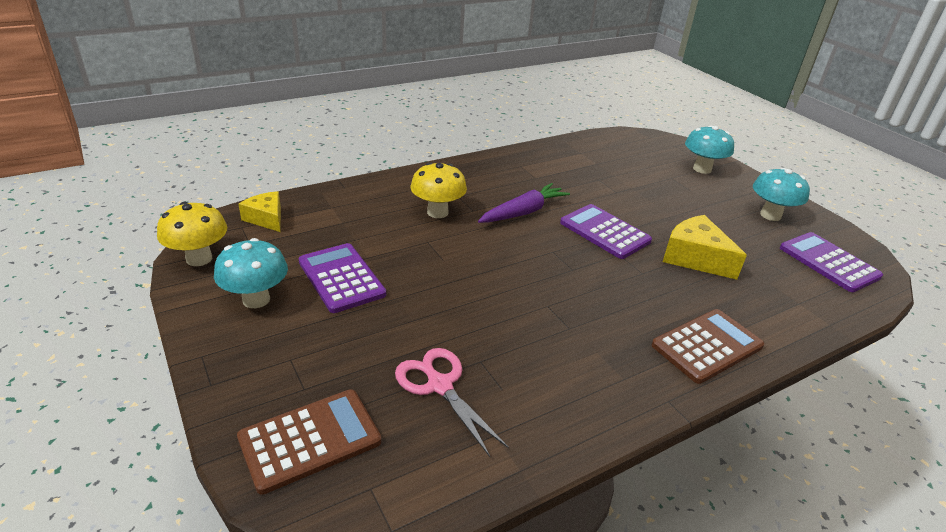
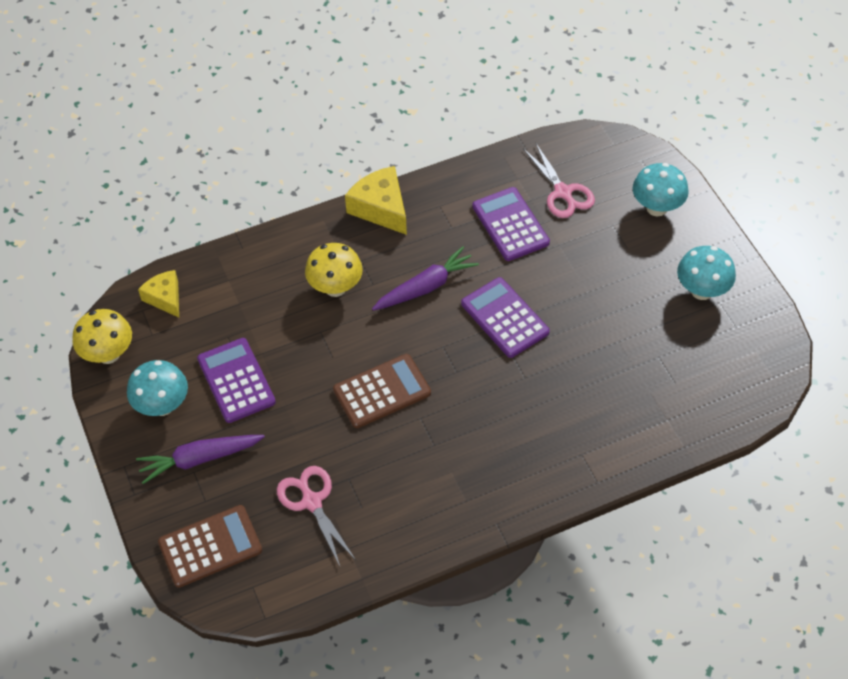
camera: 10 degrees right, 20 degrees up
(298, 347) = (199, 459): none -> purple carrot
(621, 160) = (562, 192): none -> pink scissors
(695, 258) = (587, 357): yellow cheese -> yellow cheese (380, 208)
(707, 346) = (553, 468): brown calculator -> brown calculator (382, 391)
(828, 262) = (729, 365): purple calculator -> purple calculator (510, 224)

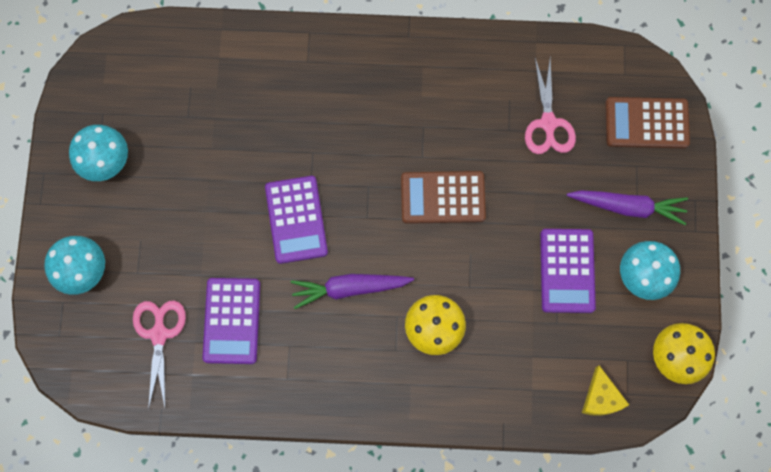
camera: 155 degrees left, 20 degrees up
(380, 208) = (345, 405): yellow cheese -> none

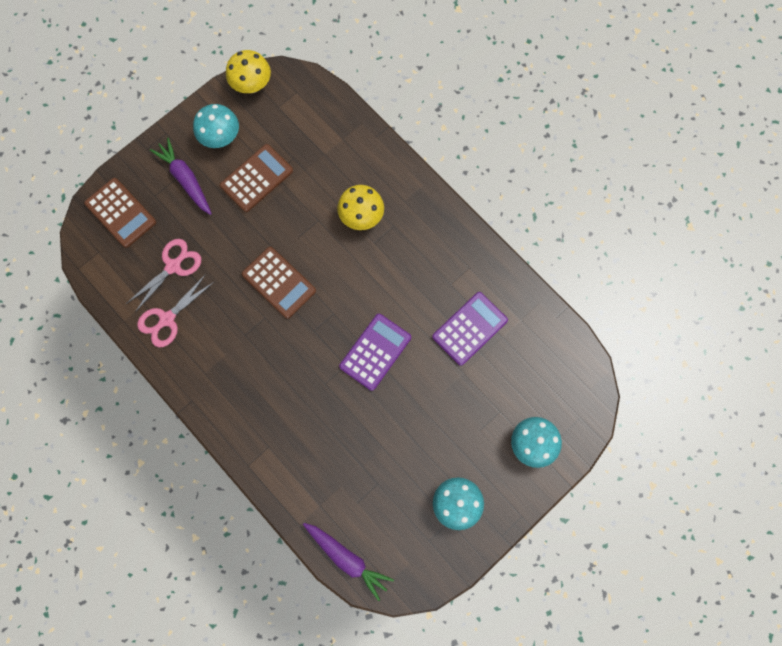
camera: 135 degrees left, 0 degrees up
(159, 334) = (519, 361): pink scissors -> pink scissors (167, 319)
(349, 288) = (385, 283): purple carrot -> purple carrot (347, 558)
(567, 271) = (256, 178): purple calculator -> brown calculator
(601, 397) = (312, 102): yellow cheese -> none

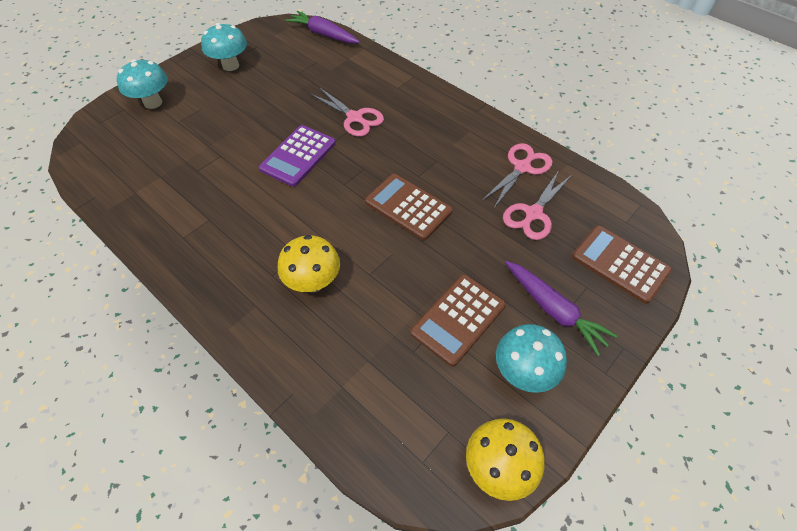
camera: 175 degrees right, 20 degrees down
(318, 401) = (355, 118): none -> pink scissors
(469, 328) = (194, 181): purple calculator -> none

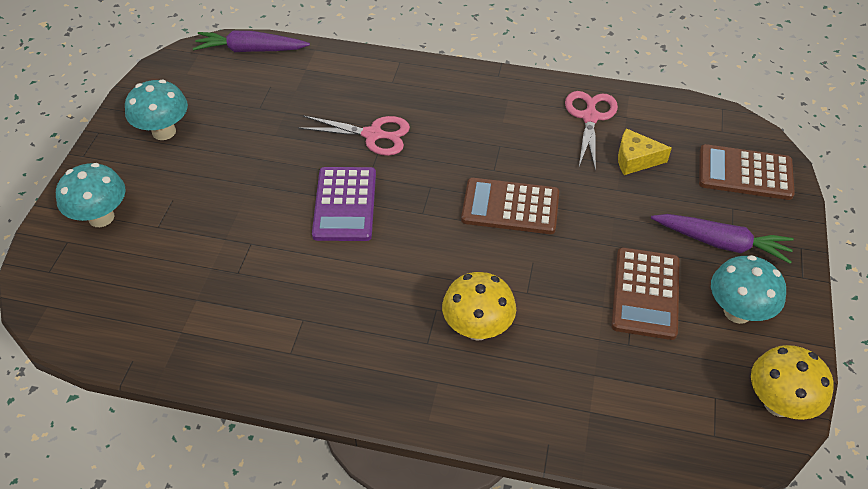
camera: 30 degrees left, 5 degrees down
(533, 213) = (635, 159): pink scissors -> yellow cheese

